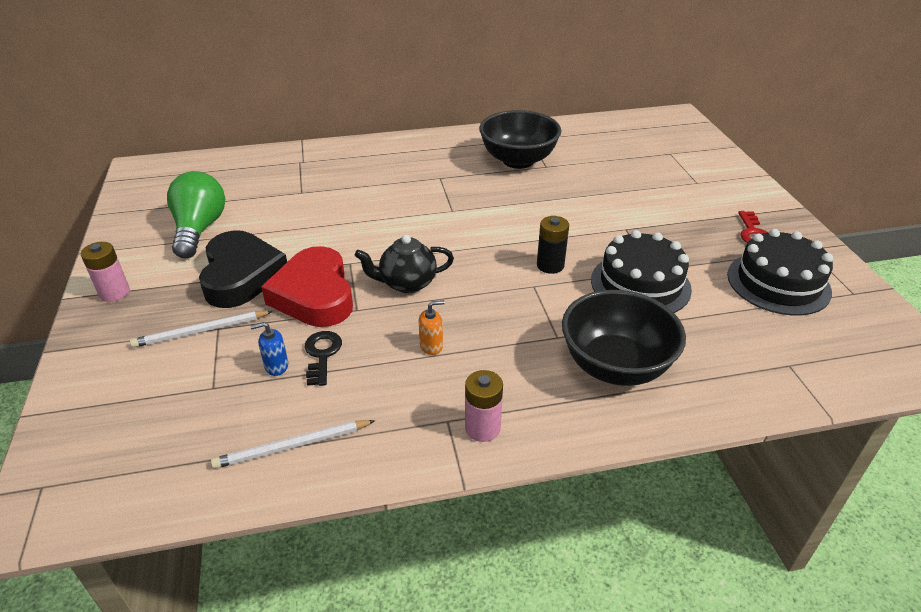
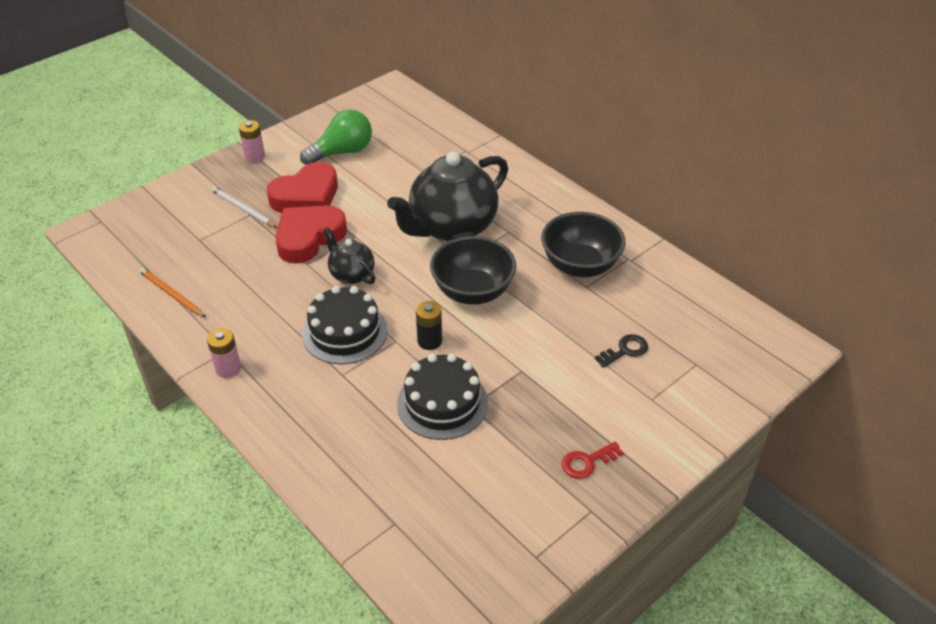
camera: 60 degrees right, 5 degrees up
(241, 275) = (306, 196): black heart -> red heart
(276, 366) = (231, 255): blue soap dispenser -> none
(292, 446) = (171, 294): white pencil -> orange pencil
(322, 354) = (253, 269): black key -> black key (625, 350)
(401, 203) = (451, 227): none -> black teapot
(431, 346) = (292, 314): orange soap dispenser -> none
(615, 366) = (328, 416): black bowl -> black bowl (473, 291)
(778, 283) = (512, 496): black cake -> black cake (345, 332)

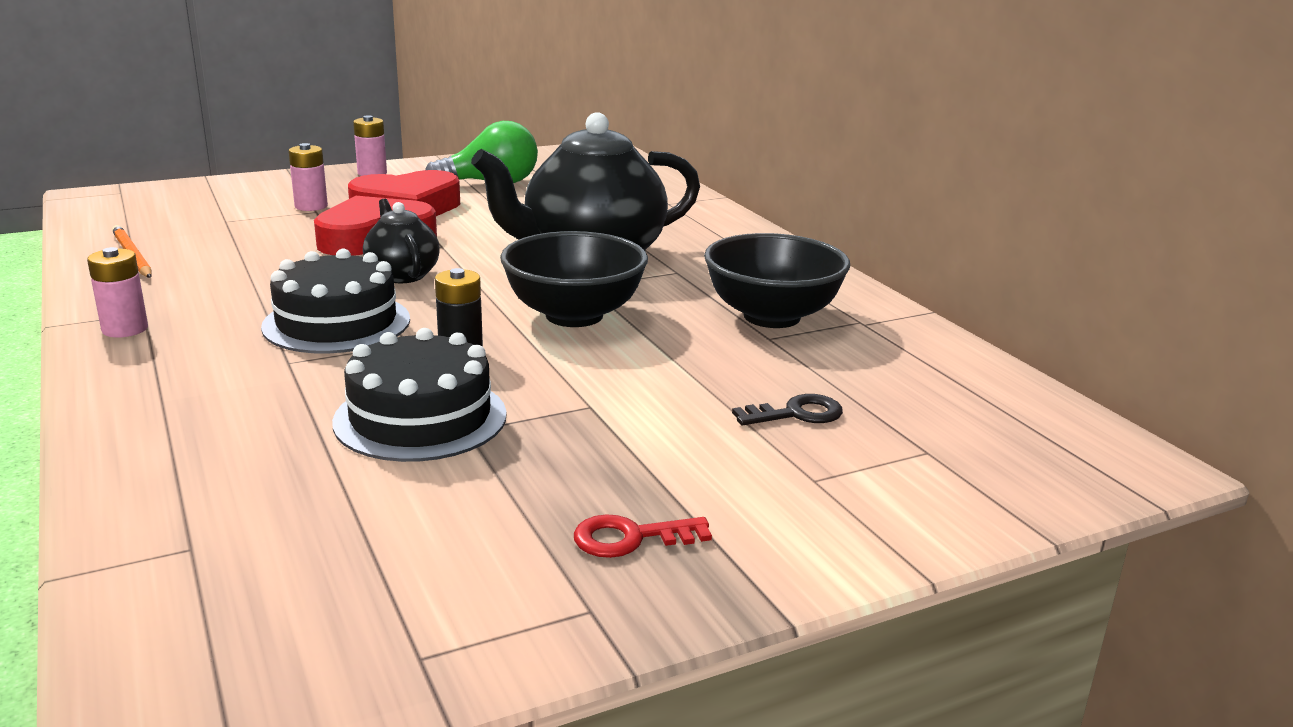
camera: 15 degrees right, 20 degrees down
(243, 209) = (311, 206): white pencil -> pink battery

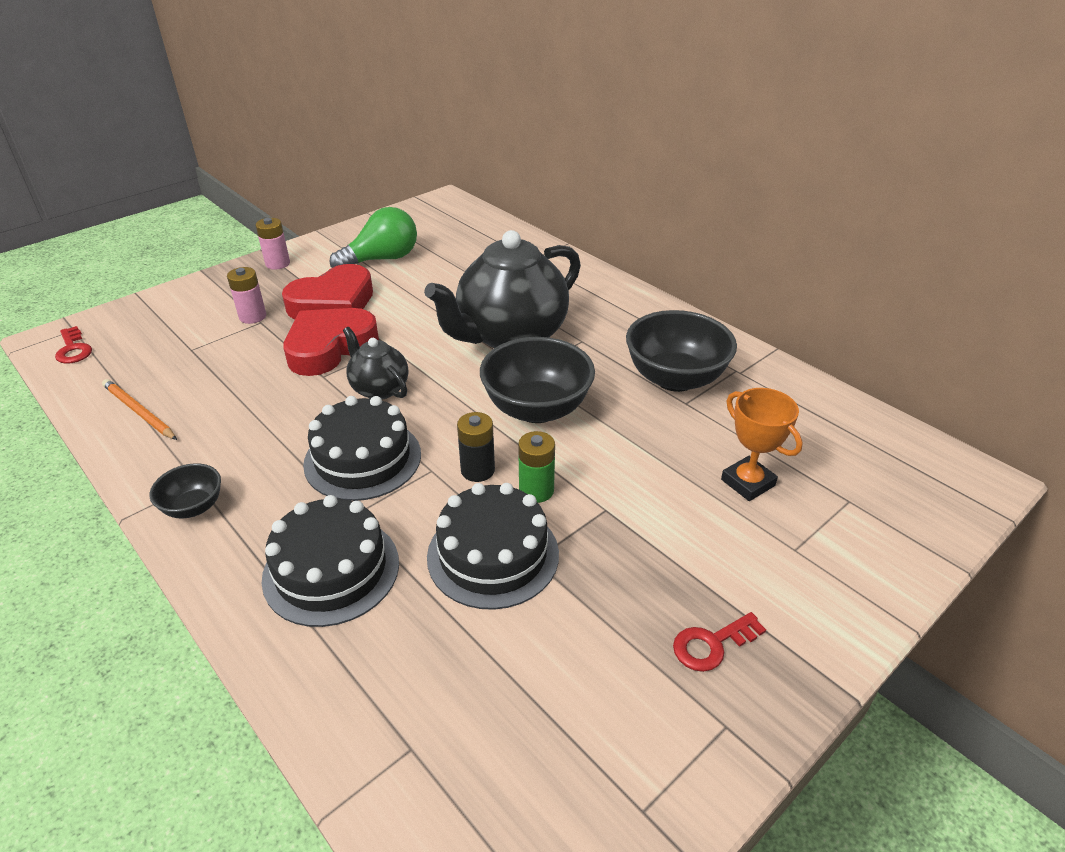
camera: 15 degrees left, 15 degrees up
(108, 205) = (73, 349): none -> red key
(125, 329) = (193, 507): pink battery -> black bowl
(227, 398) = (331, 570): none -> black cake
(517, 377) = (536, 490): none -> green battery
(796, 414) = (747, 482): black key -> orange trophy

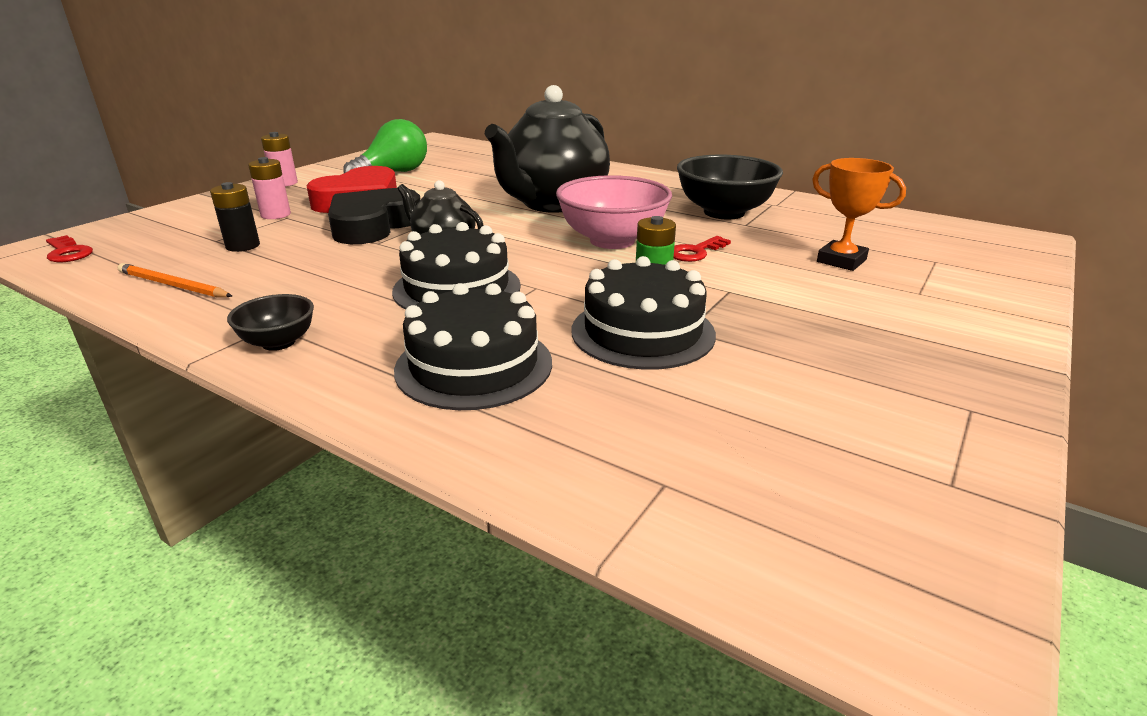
camera: 15 degrees left, 10 degrees down
(330, 347) = (373, 225): red heart -> black heart
(477, 470) = (584, 282): black battery -> black battery (243, 246)
(537, 409) = (612, 240): black bowl -> pink bowl
(712, 644) = (905, 359): red key -> red key (695, 252)

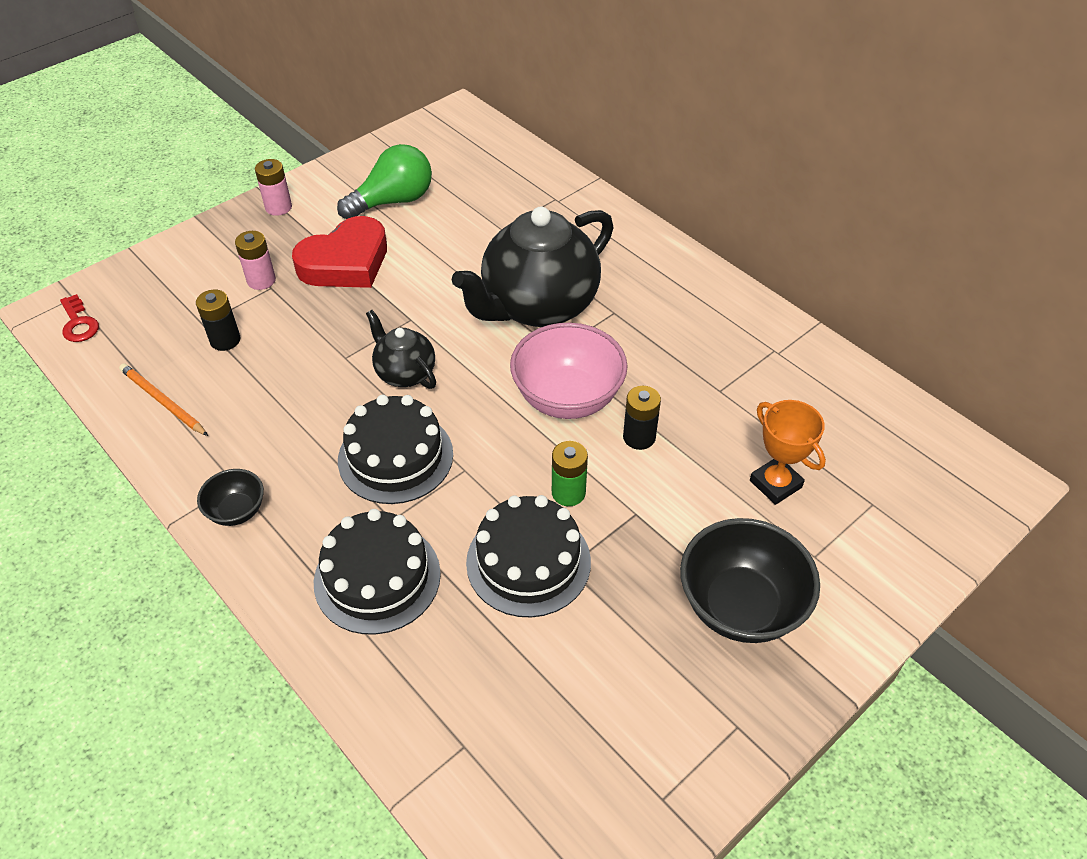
camera: 15 degrees right, 20 degrees up
(373, 225) = (348, 320): black heart -> none
(695, 252) = (639, 437): red key -> black battery
(724, 212) = (710, 360): black bowl -> black bowl (740, 606)

